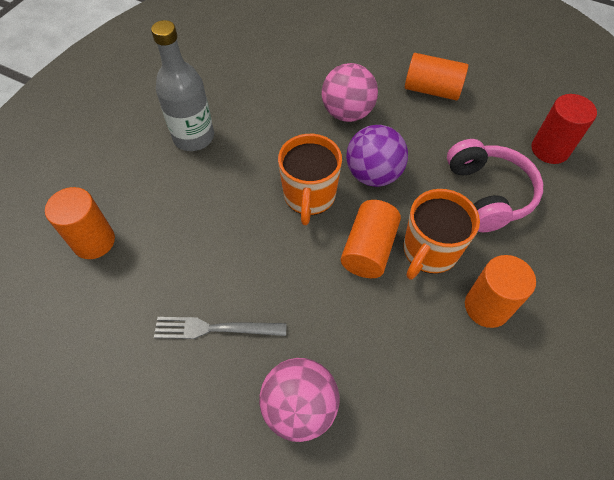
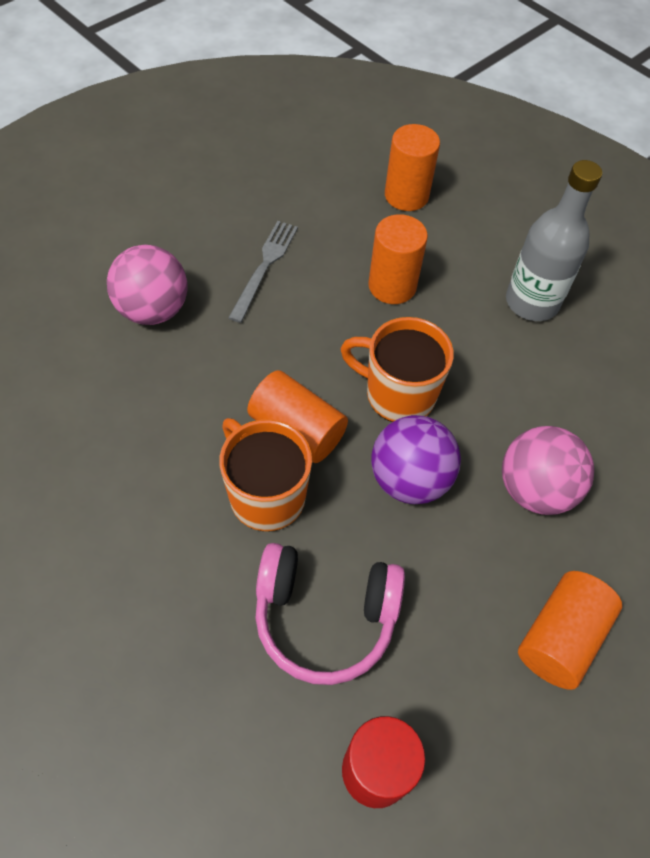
camera: 105 degrees right, 0 degrees up
(487, 307) = (165, 525): orange cylinder -> orange cylinder (392, 286)

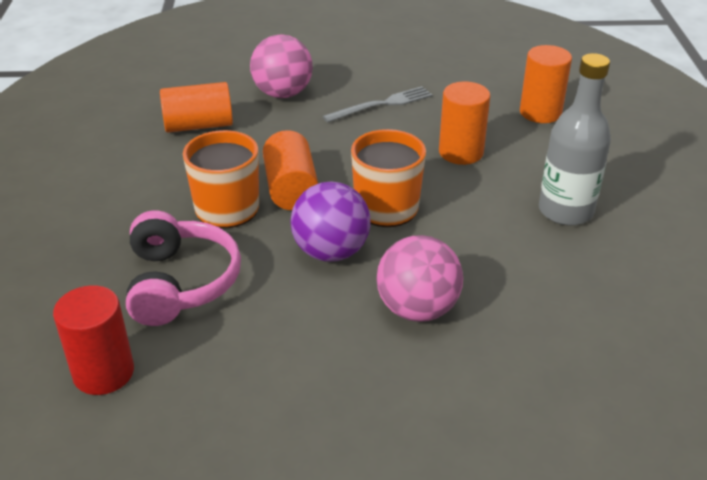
camera: 45 degrees right, 20 degrees down
(325, 617) = (180, 283): pink headphones -> pink headphones turned 150 degrees counterclockwise
(560, 637) = (319, 396): orange cylinder -> orange cylinder (199, 125)

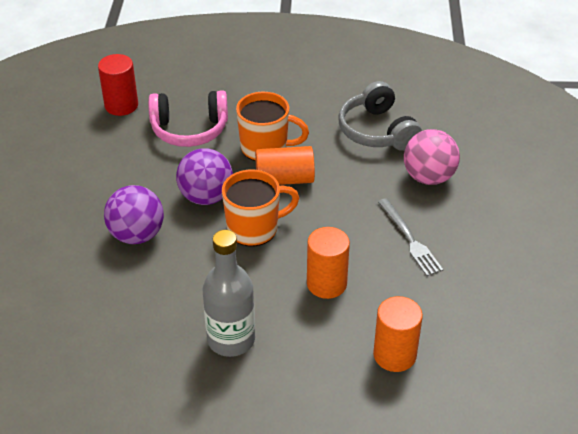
camera: 95 degrees right, 5 degrees up
(199, 125) = (377, 131): orange cylinder -> grey headphones
(417, 309) = (137, 235): pink ball -> purple ball

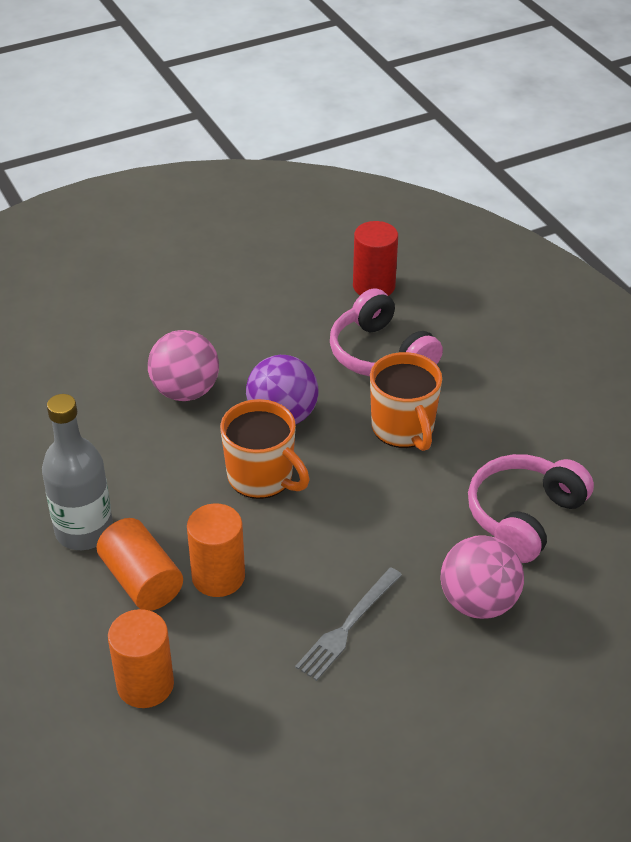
camera: 60 degrees right, 0 degrees up
(137, 235) = (185, 391): purple ball -> pink ball
(284, 179) = (363, 468): orange cylinder -> orange cylinder (142, 580)
(377, 131) = (524, 516): grey headphones -> pink headphones

